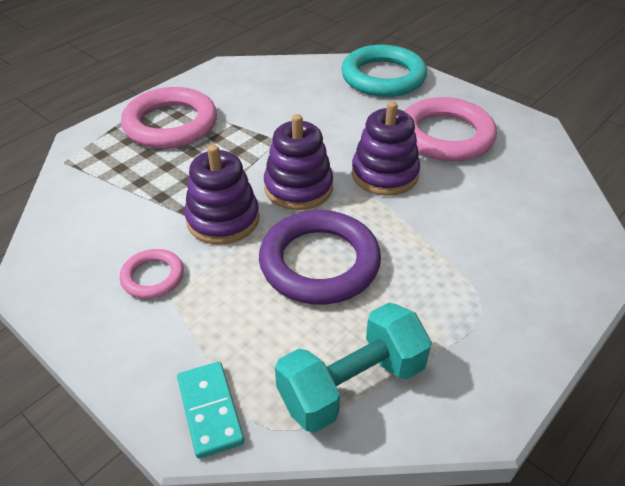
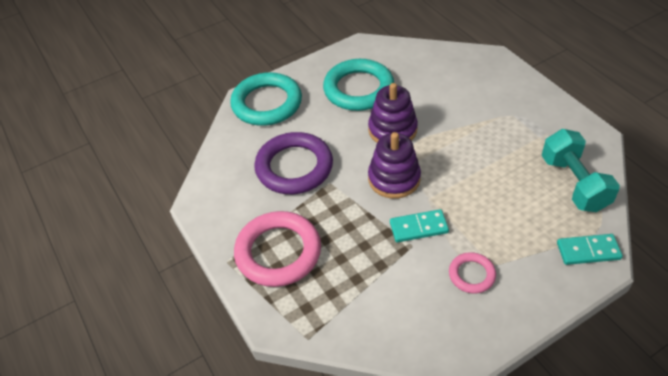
camera: 70 degrees left, 5 degrees up
(223, 219) = (418, 227): purple stacking toy -> turquoise domino
(319, 262) = (474, 180): purple ring -> purple ring (294, 167)
(445, 136) = (358, 89): pink ring -> turquoise ring

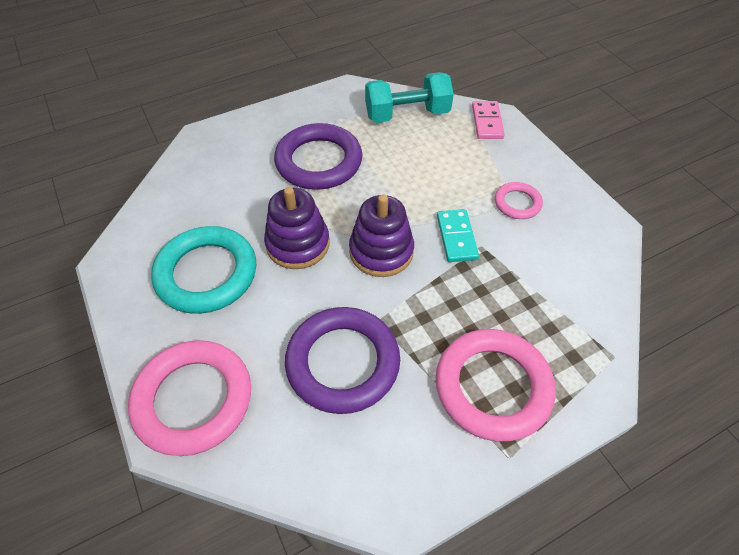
camera: 90 degrees left, 5 degrees up
(267, 103) = (193, 399): turquoise ring -> pink ring
(485, 129) = (319, 161): none -> purple ring
(588, 251) = (487, 122): turquoise domino -> pink domino

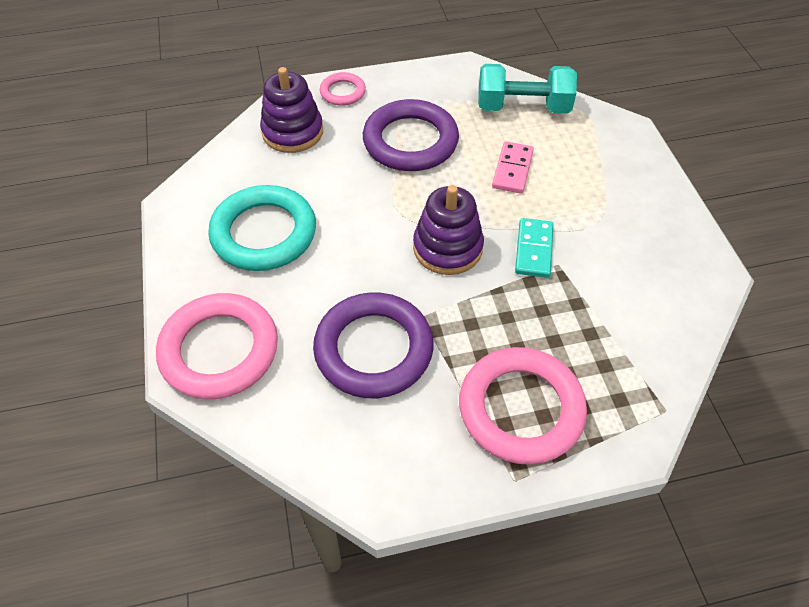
camera: 15 degrees right, 0 degrees up
(298, 244) = (363, 223): purple stacking toy -> purple stacking toy (293, 132)
(487, 122) = (611, 132): pink domino -> pink domino (512, 169)
(517, 203) = (615, 227): pink ring -> pink ring (343, 92)

